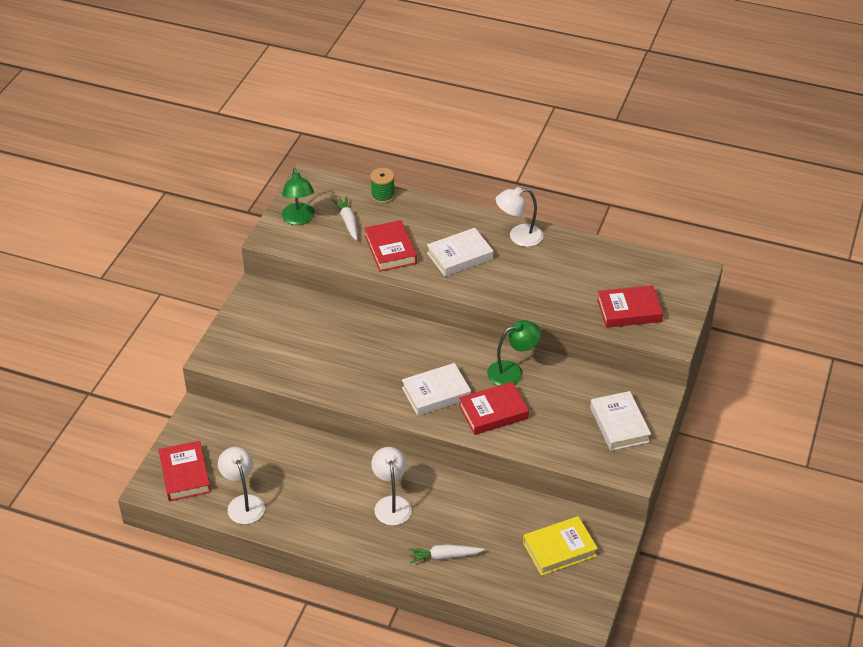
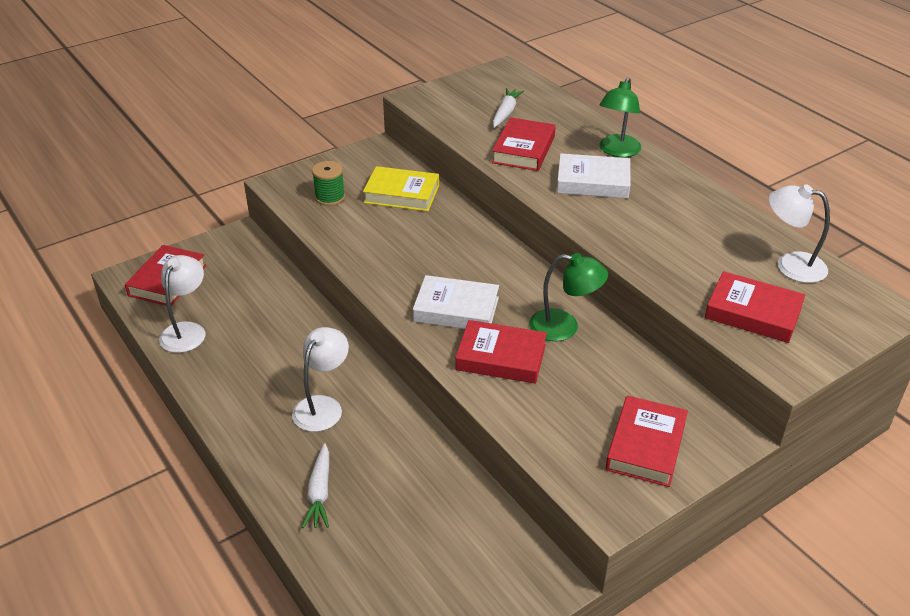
camera: 35 degrees right, 5 degrees down
(299, 219) = (460, 95): green lamp -> green lamp (617, 151)
(382, 195) = (564, 105): green spool -> green spool (330, 197)
(444, 556) = (320, 492): white carrot -> white carrot turned 120 degrees counterclockwise
(518, 236) = (680, 189): white lamp -> white lamp (790, 265)
(559, 549) = (459, 562): yellow book -> yellow book (401, 194)
(619, 424) = (646, 446): white book -> red book

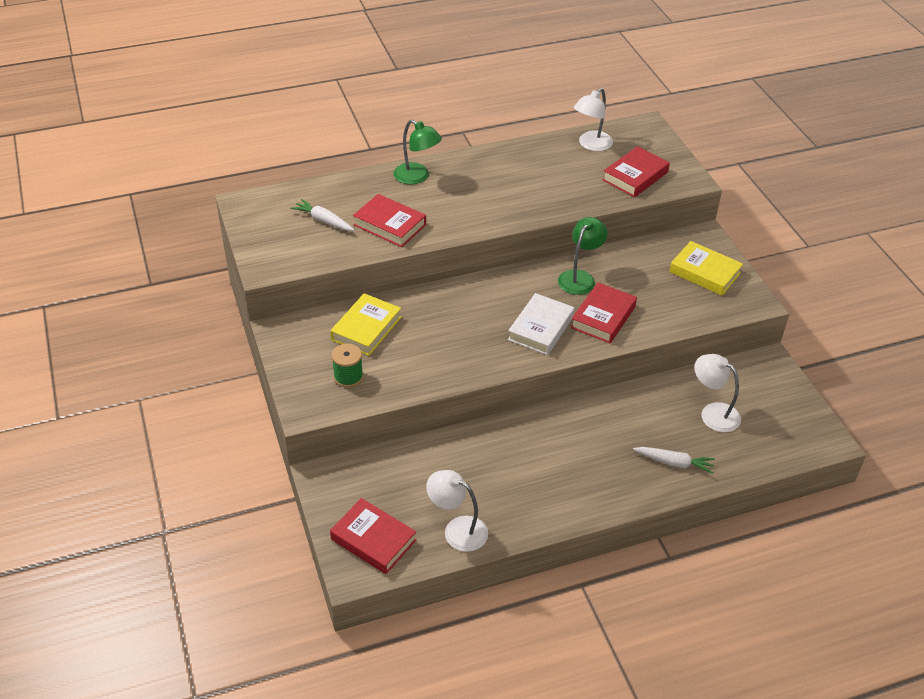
camera: 75 degrees left, 5 degrees up
(323, 406) = (583, 447): white lamp -> white lamp (713, 413)
(593, 182) = (455, 201): white book -> none
(646, 446) = (705, 272): red book -> yellow book

